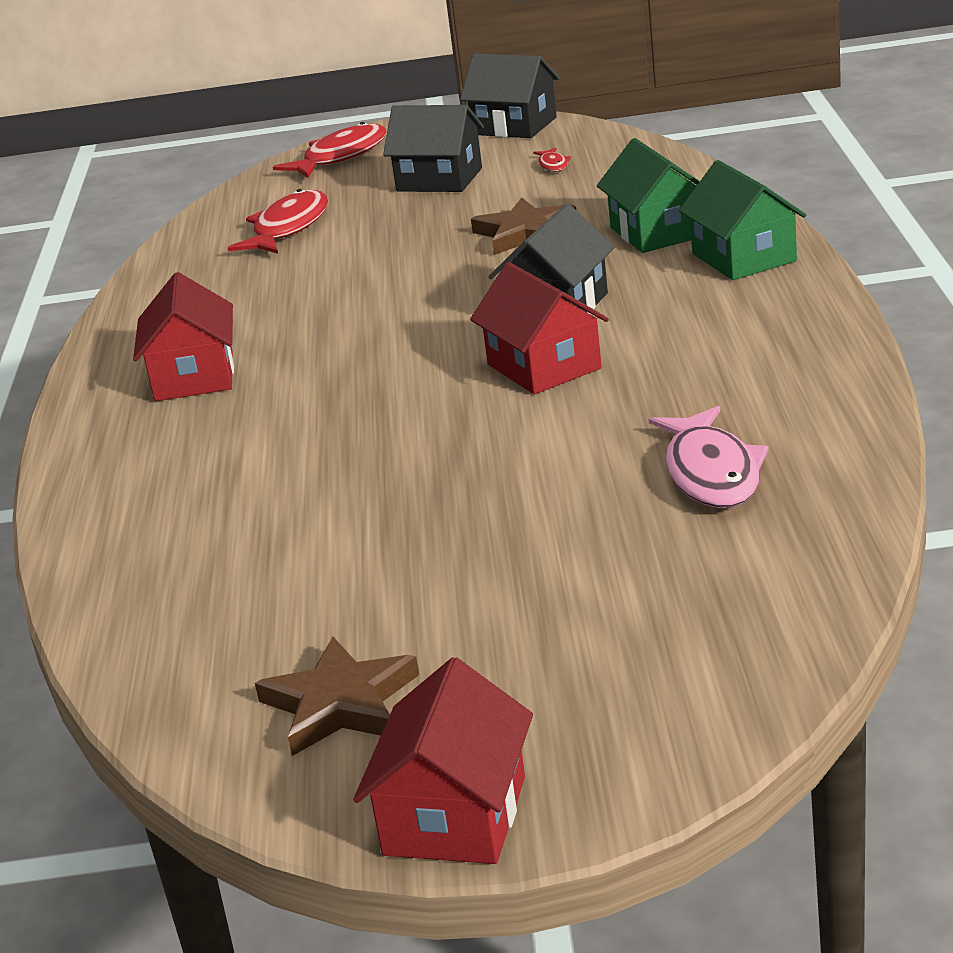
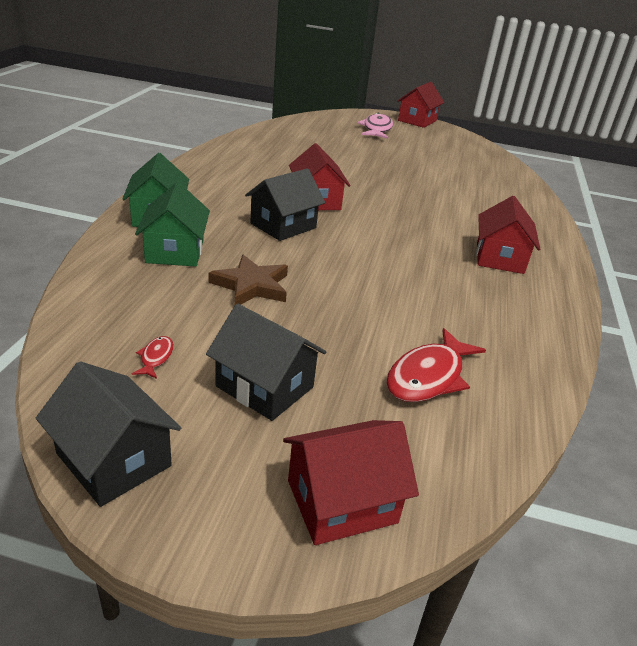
camera: 170 degrees left, 5 degrees up
(340, 156) = (341, 501): red fish -> red house
(340, 703) = (441, 141): brown star -> none
(711, 473) = (291, 150): pink fish -> pink fish (377, 129)

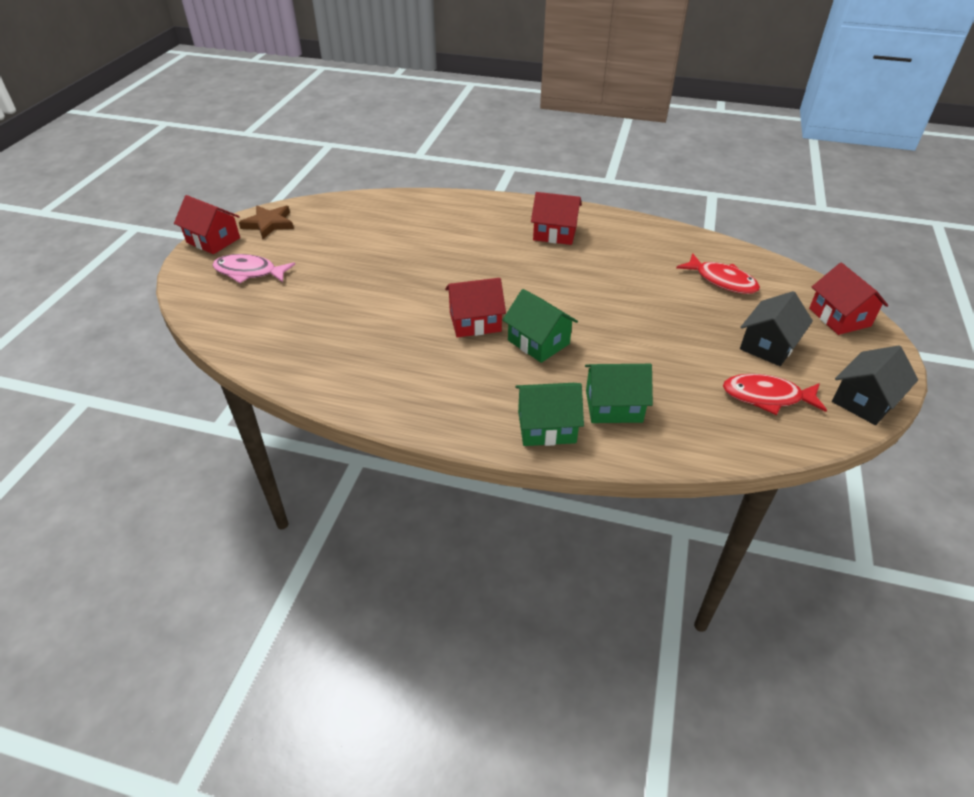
camera: 85 degrees left, 10 degrees up
(156, 357) = (767, 397): red fish -> red fish, size x2.17
(251, 285) = (651, 356): brown star -> brown star (269, 224)
(283, 226) = (538, 342): black house -> green house

